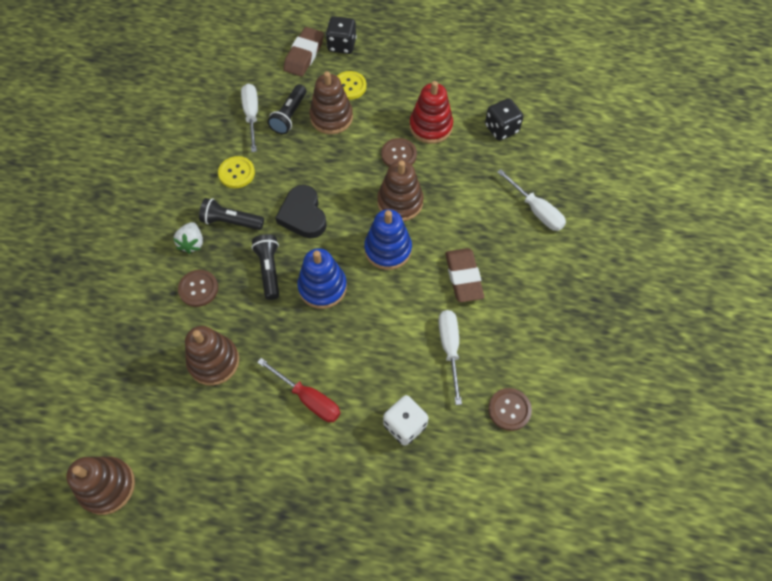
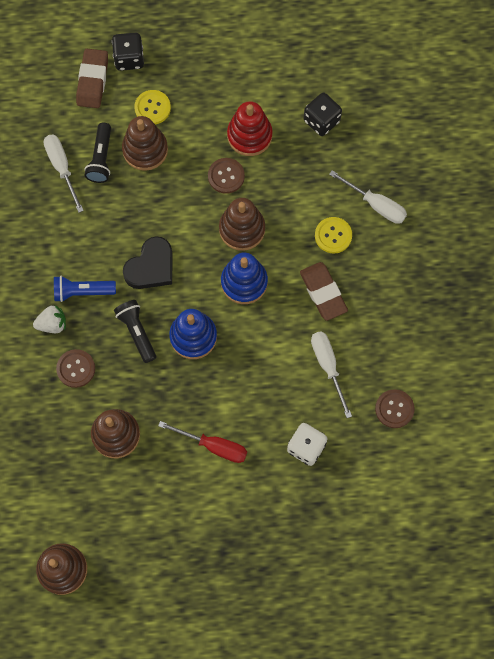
camera: 15 degrees left, 10 degrees up
(192, 243) = (52, 324): white strawberry -> white strawberry turned 90 degrees counterclockwise
(231, 221) = (82, 291): black flashlight -> blue flashlight
(236, 173) = (69, 237): yellow button -> yellow button (333, 235)
(303, 215) = (151, 267): black heart -> black heart turned 105 degrees counterclockwise

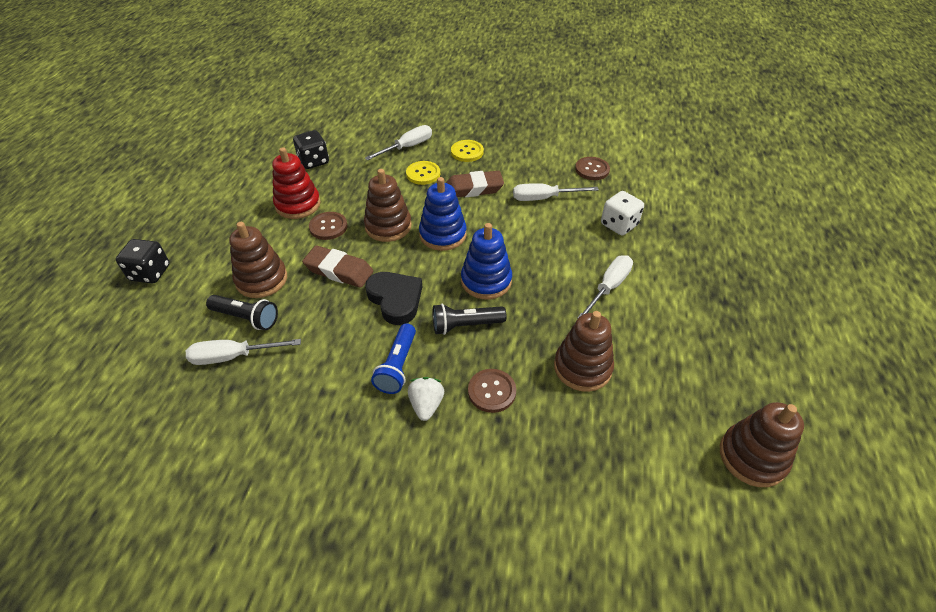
camera: 75 degrees left, 25 degrees down
(93, 81) = (150, 308): brown eraser -> brown eraser (339, 270)
(152, 108) = (219, 265): yellow button -> yellow button (467, 152)
(213, 446) = (608, 287): red screwdriver -> white screwdriver

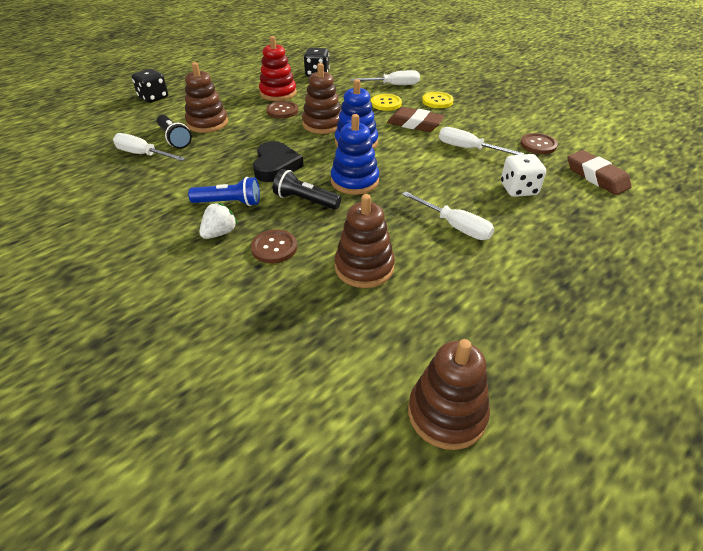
camera: 35 degrees right, 5 degrees down
(339, 270) = (259, 136): brown eraser -> brown eraser (596, 177)
(397, 366) = (229, 203): blue flashlight -> blue flashlight turned 135 degrees counterclockwise
(608, 287) = (455, 226): white screwdriver -> white screwdriver turned 60 degrees clockwise

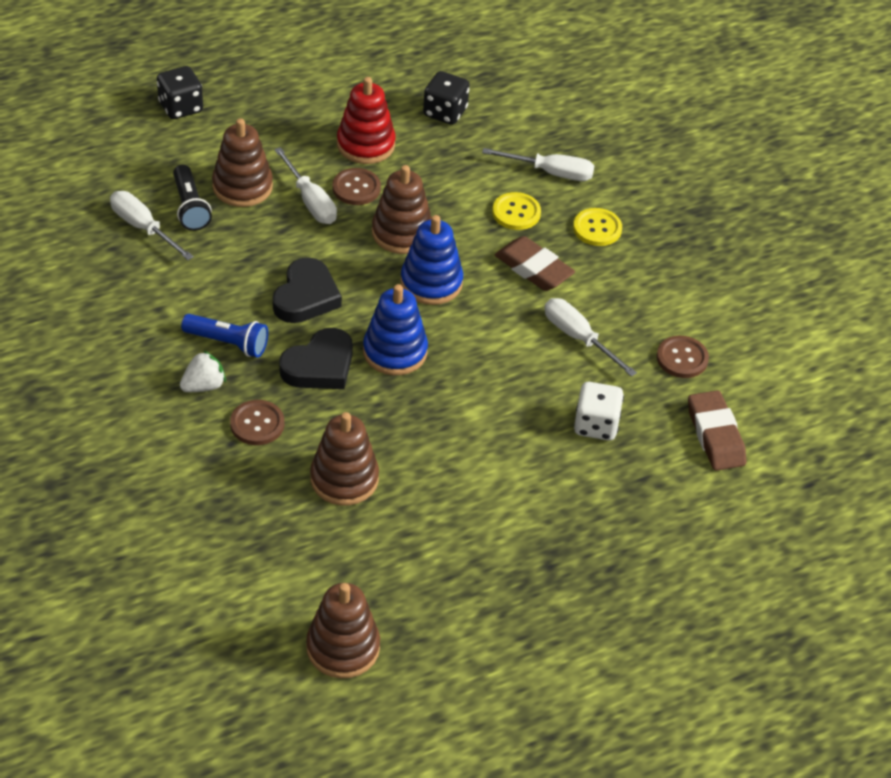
camera: 15 degrees right, 5 degrees up
(305, 200) = (319, 366): black flashlight -> black heart
(455, 226) = (478, 456): white screwdriver -> white screwdriver (310, 201)

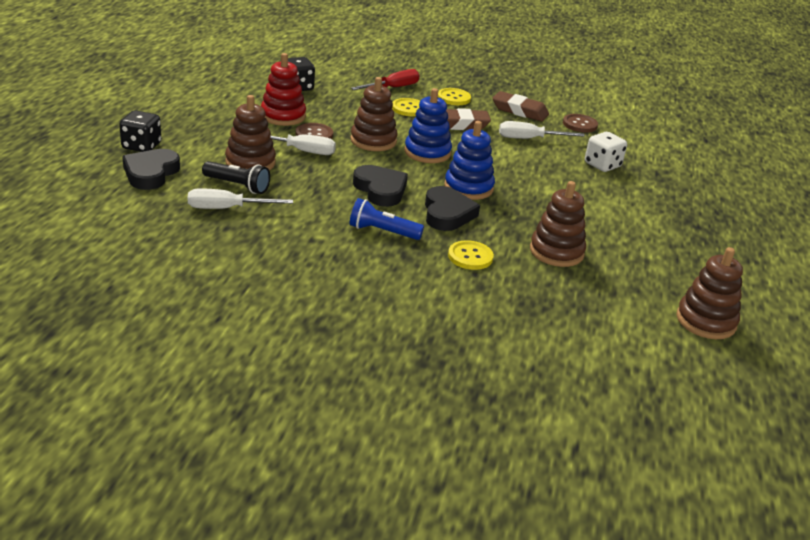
camera: 50 degrees left, 15 degrees down
(142, 146) = (151, 173): none -> black heart
(203, 386) = (409, 258): white strawberry -> none
(228, 343) = (382, 232): blue flashlight -> blue flashlight turned 135 degrees counterclockwise
(257, 424) = (470, 257): brown button -> yellow button
(551, 172) = (393, 88): white screwdriver -> red screwdriver
(715, 435) = (646, 143): brown eraser -> brown eraser (519, 111)

